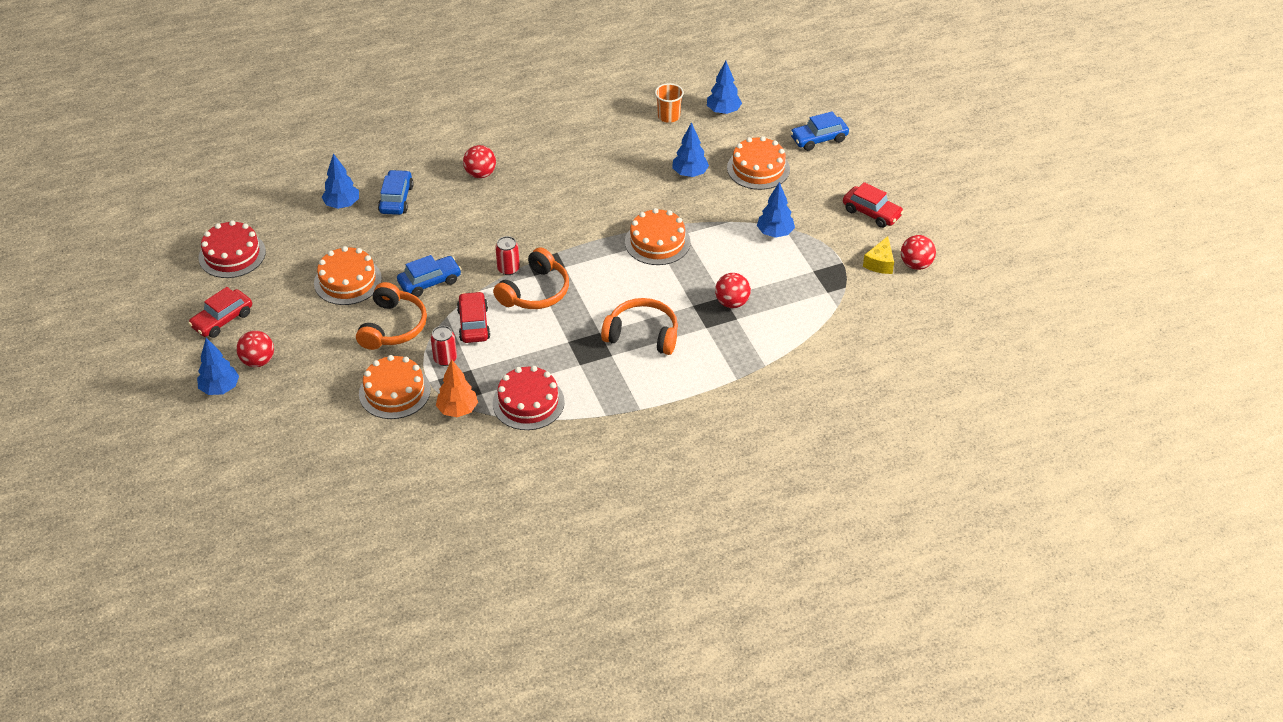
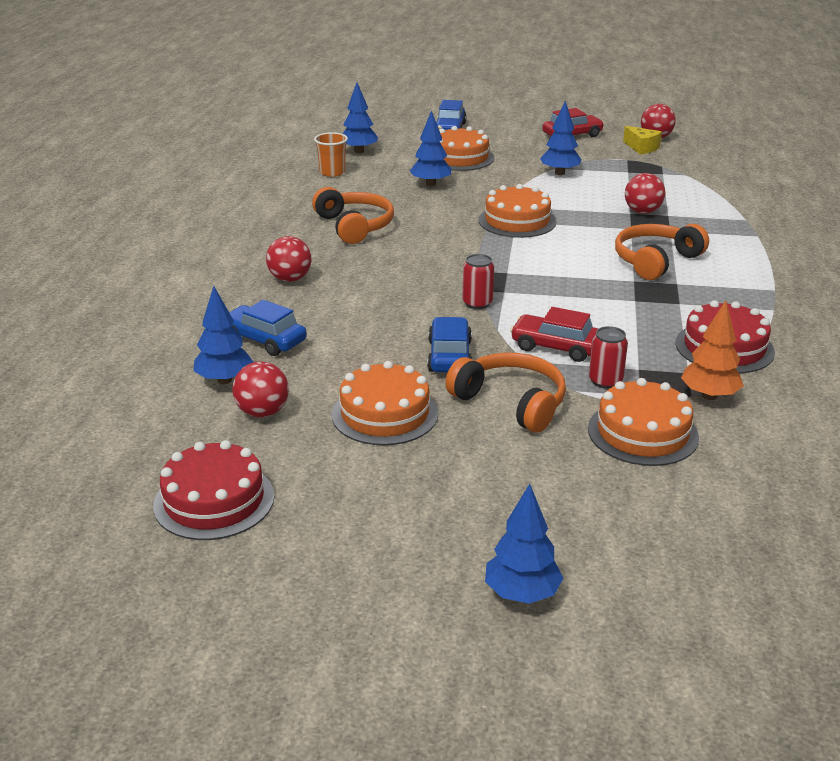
camera: 60 degrees left, 15 degrees down
(222, 320) = (357, 549): red car -> none
(258, 361) = (486, 536): red ball -> red ball (262, 412)
(535, 291) = (533, 298): orange headphones -> orange headphones (354, 226)

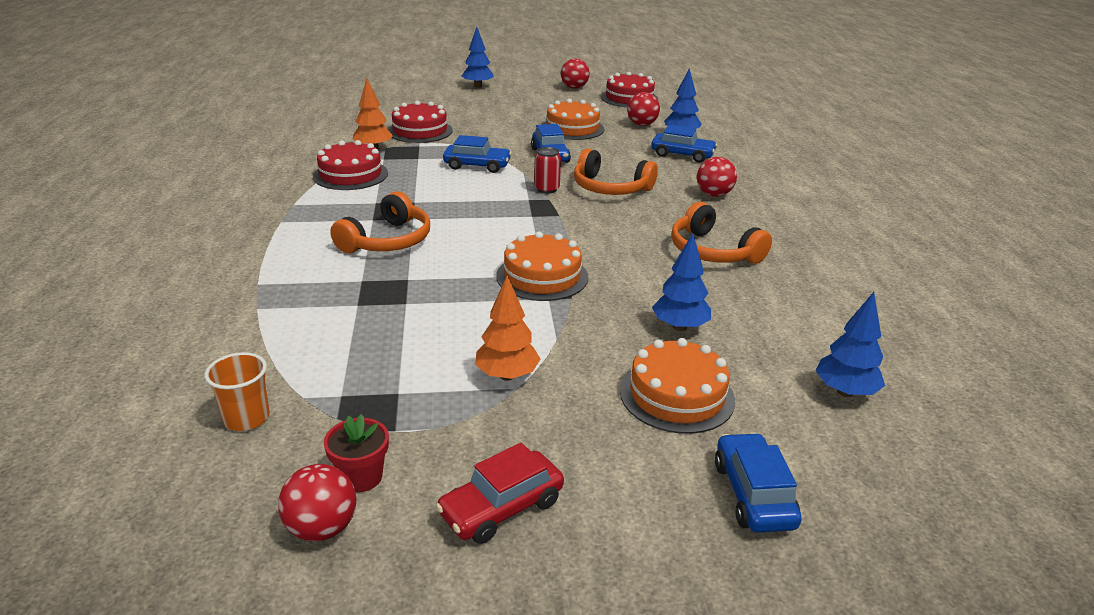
camera: 165 degrees right, 0 degrees up
(332, 172) = (828, 335): orange cup -> orange cup (247, 418)
(511, 402) = (500, 137): orange headphones -> orange headphones (610, 188)
(556, 347) = (477, 166): red car -> blue car
(559, 173) = (507, 375): blue tree -> orange tree
(605, 381) = (441, 151): red can -> none
(641, 148) = (361, 477): yellow cheese -> red flower pot
(642, 212) = (389, 307): red ball -> red ball (574, 87)
(642, 433) = (420, 131): orange cake -> red cake

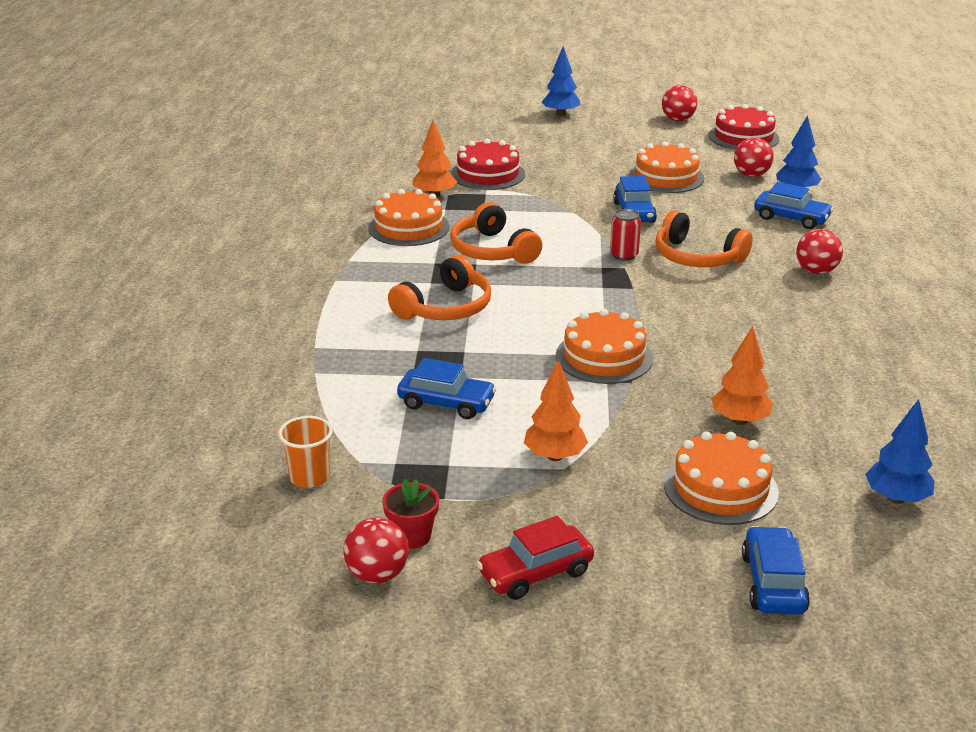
camera: 10 degrees right, 0 degrees up
(350, 175) = (408, 227): red cake -> orange cake
(477, 166) = (549, 222): blue car -> blue car (446, 403)
(679, 327) = (739, 420): blue tree -> orange tree
(713, 251) = (797, 340): orange headphones -> orange headphones (492, 250)

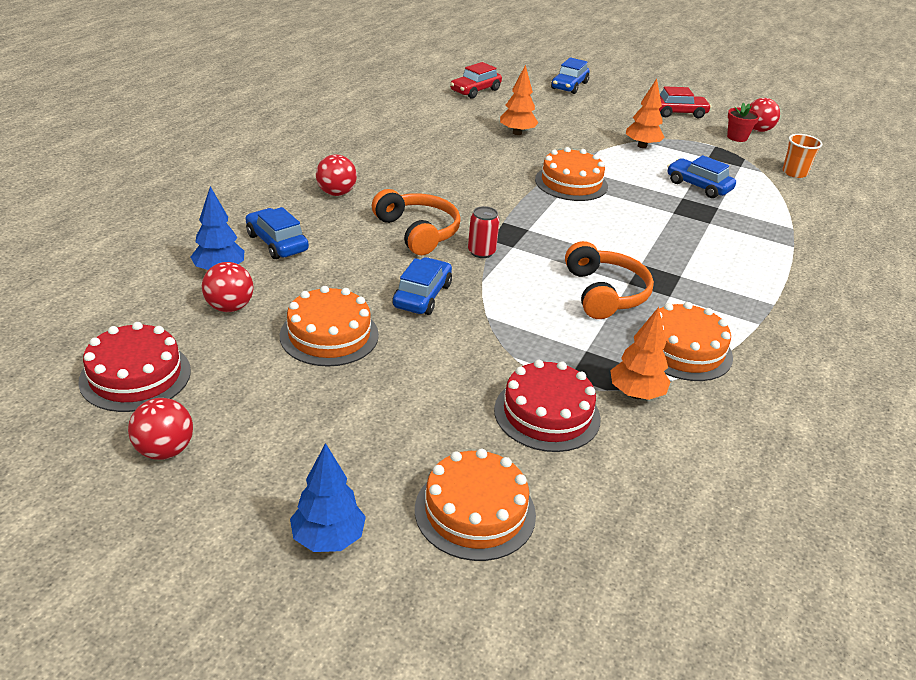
camera: 160 degrees left, 5 degrees up
(445, 307) = (675, 249): orange headphones -> none
(720, 488) = (560, 114): orange cake -> orange cake (475, 511)
(896, 498) = (475, 90): blue tree -> red car

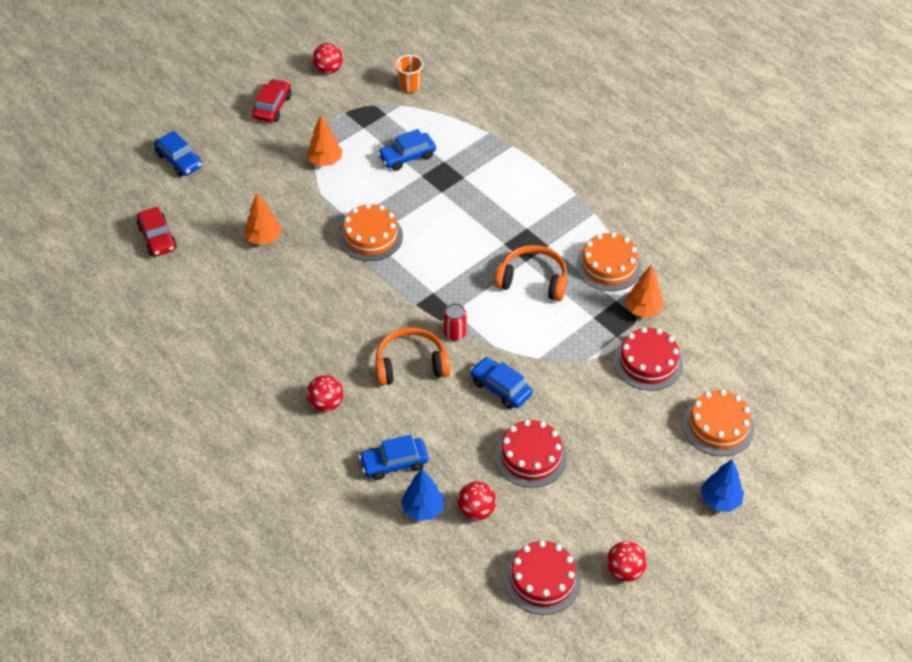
camera: 65 degrees left, 15 degrees up
(329, 335) = (531, 456): orange cake -> red cake
(737, 137) = (336, 90): red flower pot -> none

